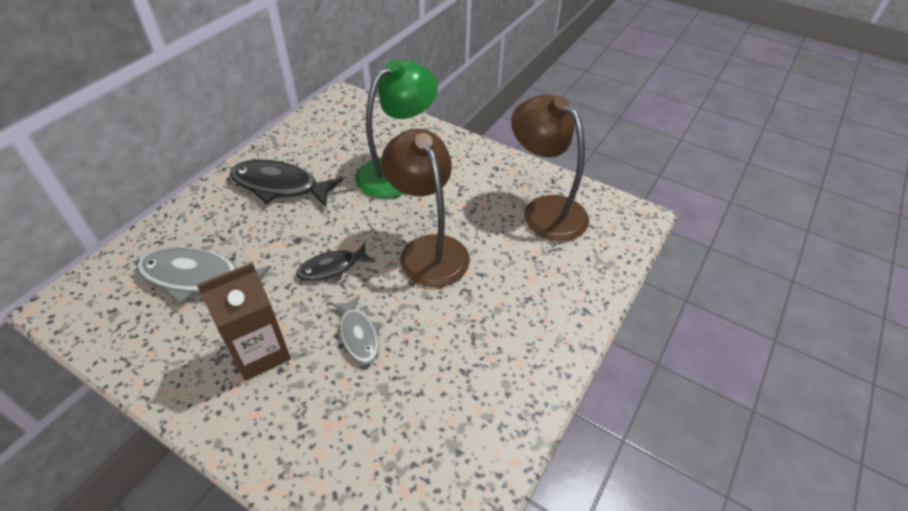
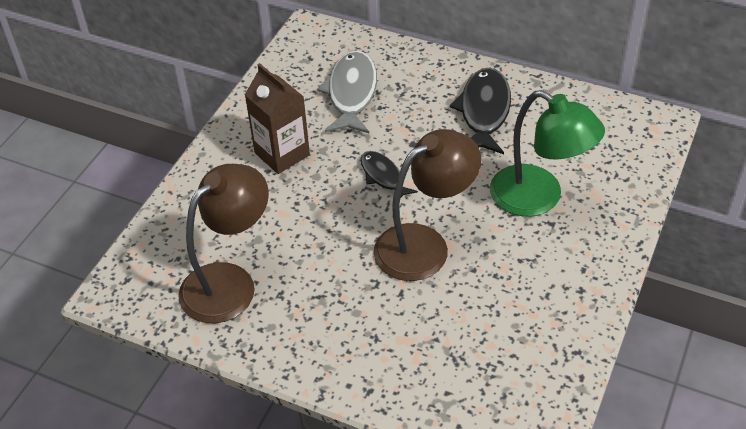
camera: 85 degrees right, 0 degrees up
(358, 335) = (308, 212): grey fish -> none
(545, 210) = (517, 346): brown lamp -> brown lamp (229, 282)

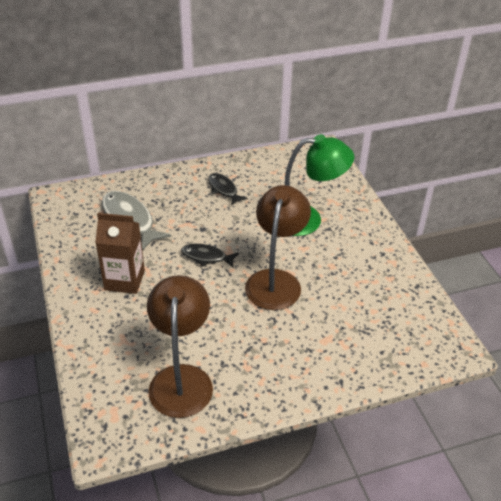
camera: 45 degrees left, 5 degrees down
(484, 111) = (223, 189): black fish -> black fish, size x0.59

